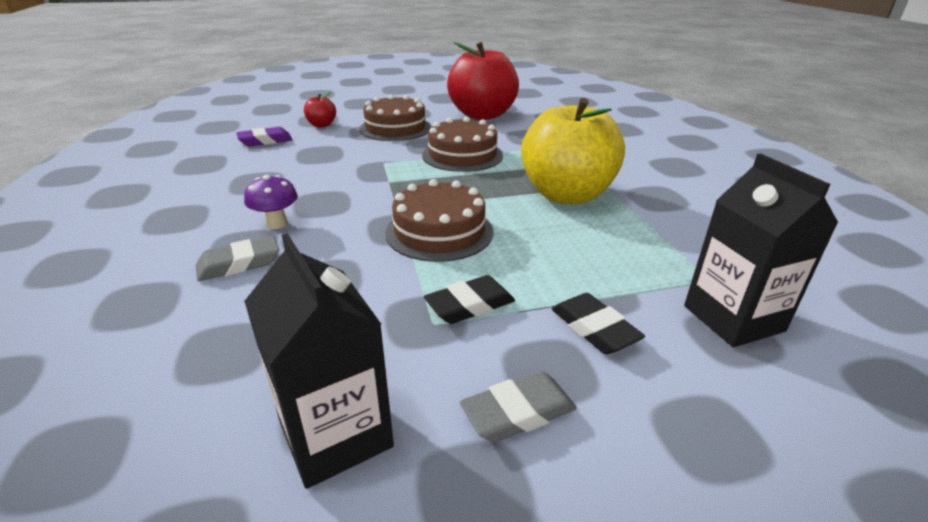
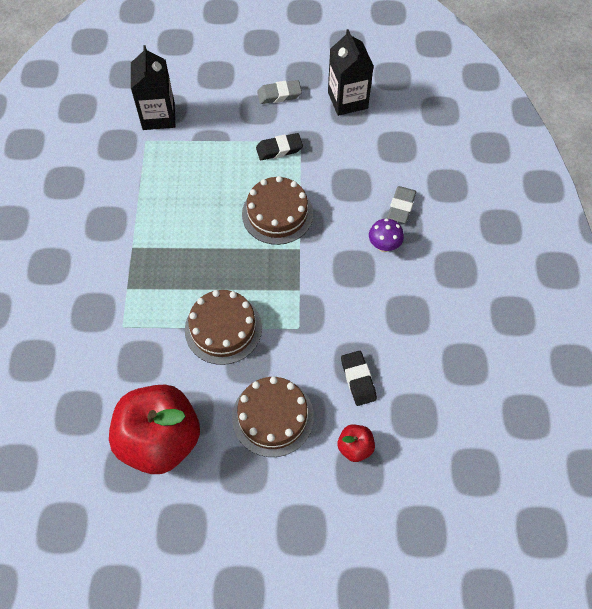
camera: 165 degrees left, 30 degrees up
(239, 264) = (401, 207): grey eraser -> grey eraser turned 60 degrees counterclockwise
(265, 141) = (413, 409): purple eraser -> none
(566, 195) = (169, 240): yellow apple -> none
(594, 328) = (227, 124): black eraser -> black eraser (358, 379)

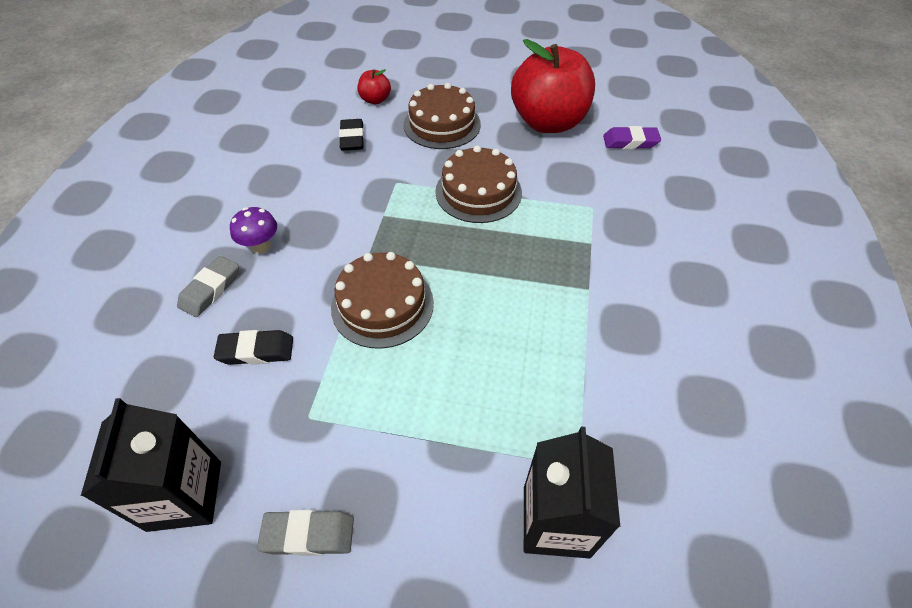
camera: 170 degrees left, 10 degrees down
(76, 421) = (630, 142): none -> purple eraser
(279, 149) = (347, 408): black eraser -> black eraser (256, 351)

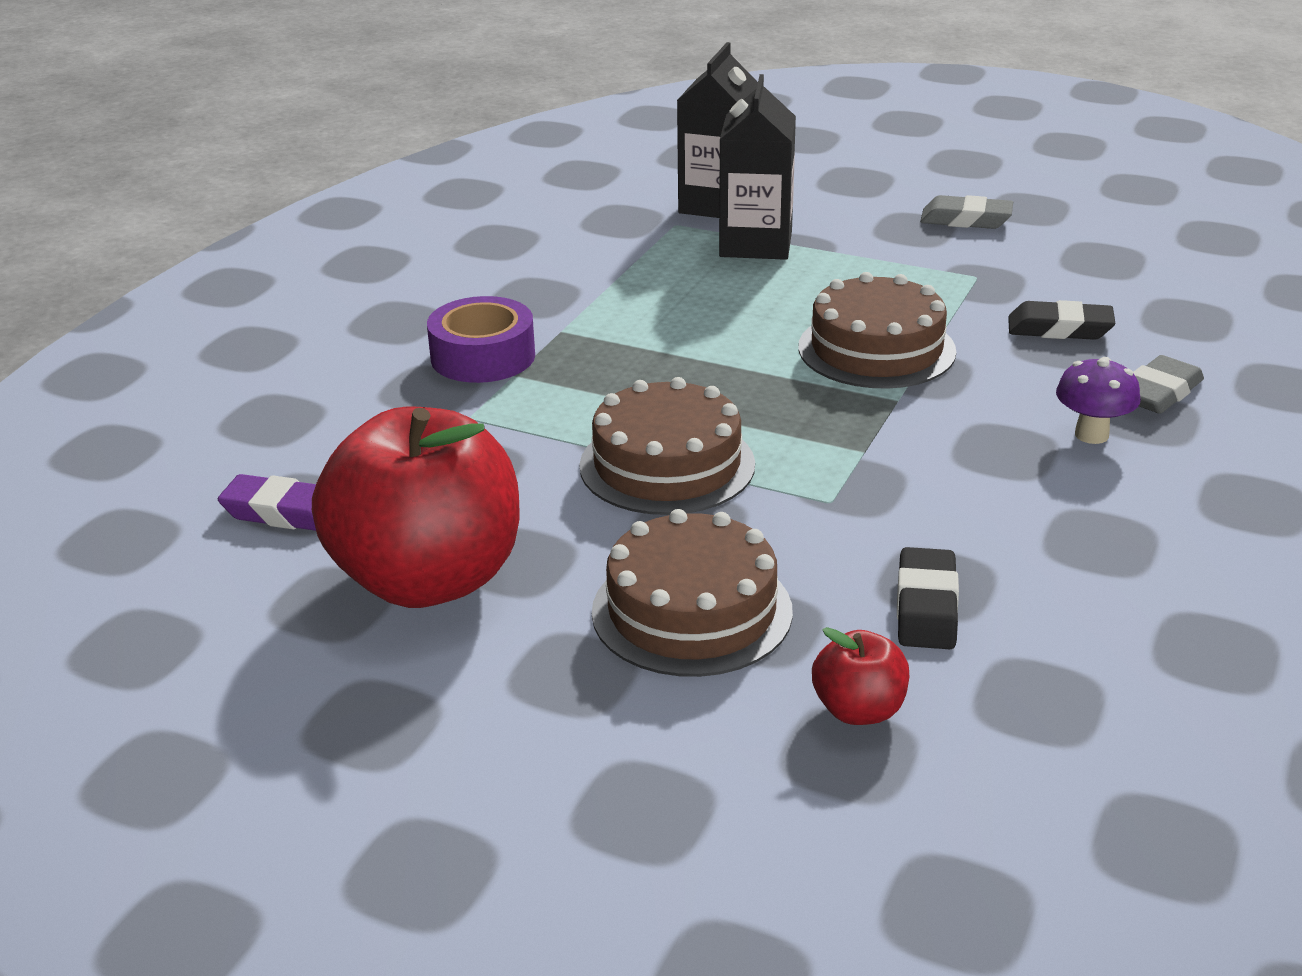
camera: 165 degrees left, 20 degrees down
(185, 495) = (1105, 248): black carton -> black carton (756, 244)
(619, 256) = (483, 356): none -> purple tape

